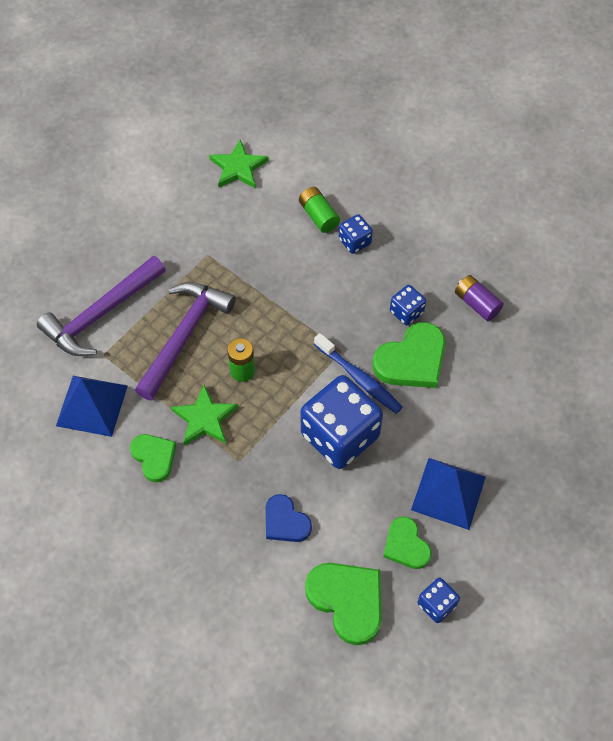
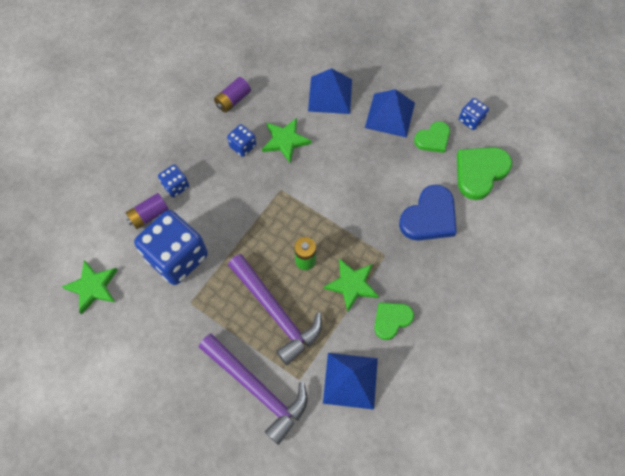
camera: 95 degrees left, 5 degrees up
(184, 336) = (275, 312): purple hammer -> purple hammer turned 150 degrees counterclockwise
(285, 521) = (429, 217): blue heart -> blue heart, size x1.59
(318, 216) = (149, 215): green battery -> purple battery
(340, 435) = (354, 185): blue dice -> blue dice (177, 257)
(359, 378) = (304, 175): blue toothbrush -> none
(412, 360) = (285, 141): green heart -> green star
(483, 419) = (330, 95): none -> blue pyramid

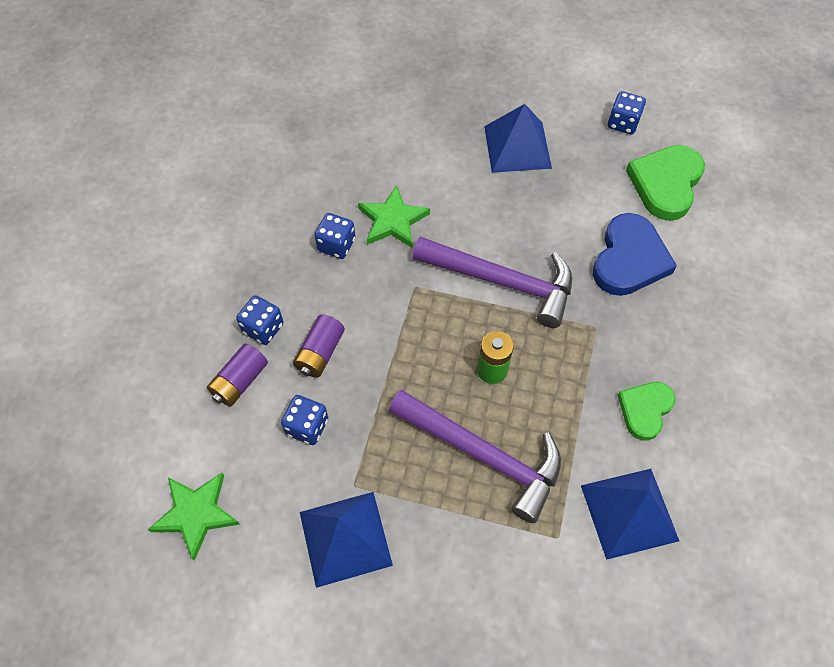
camera: 20 degrees left, 5 degrees down
(177, 257) = (307, 426): blue dice -> blue dice, size x0.46
(233, 100) = (296, 189): purple battery -> purple battery (320, 353)
(257, 388) = (504, 573): purple hammer -> purple hammer (501, 281)
(330, 95) = (427, 144): blue pyramid -> blue pyramid (345, 538)
(352, 284) = (570, 381): green star -> none
(433, 139) = (587, 160): green heart -> none

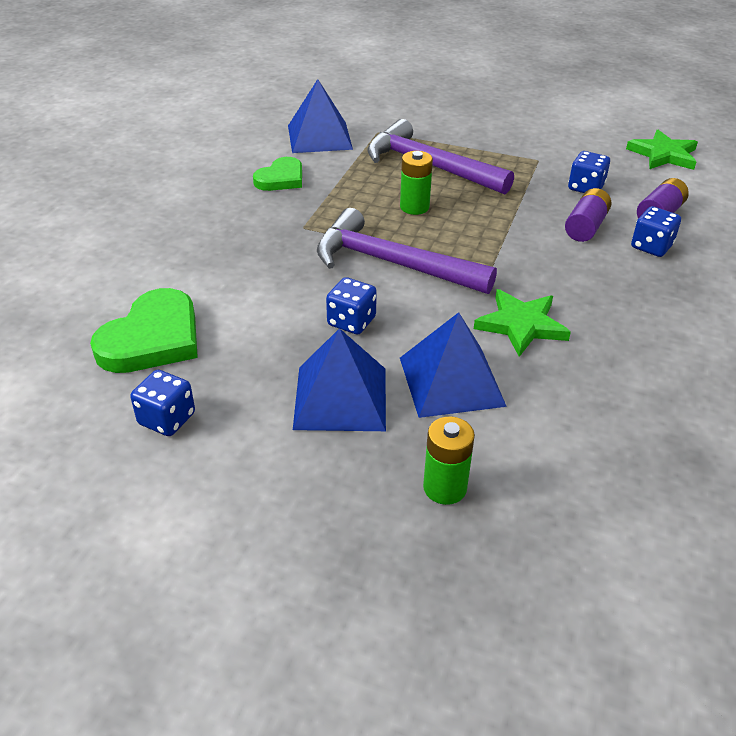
camera: 175 degrees left, 20 degrees down
(336, 245) = (589, 306): blue dice -> blue dice (351, 321)
(345, 538) = (541, 139): blue pyramid -> blue pyramid (451, 381)
(445, 95) = (445, 488): none -> green battery
(629, 259) = (241, 272): blue heart -> none

